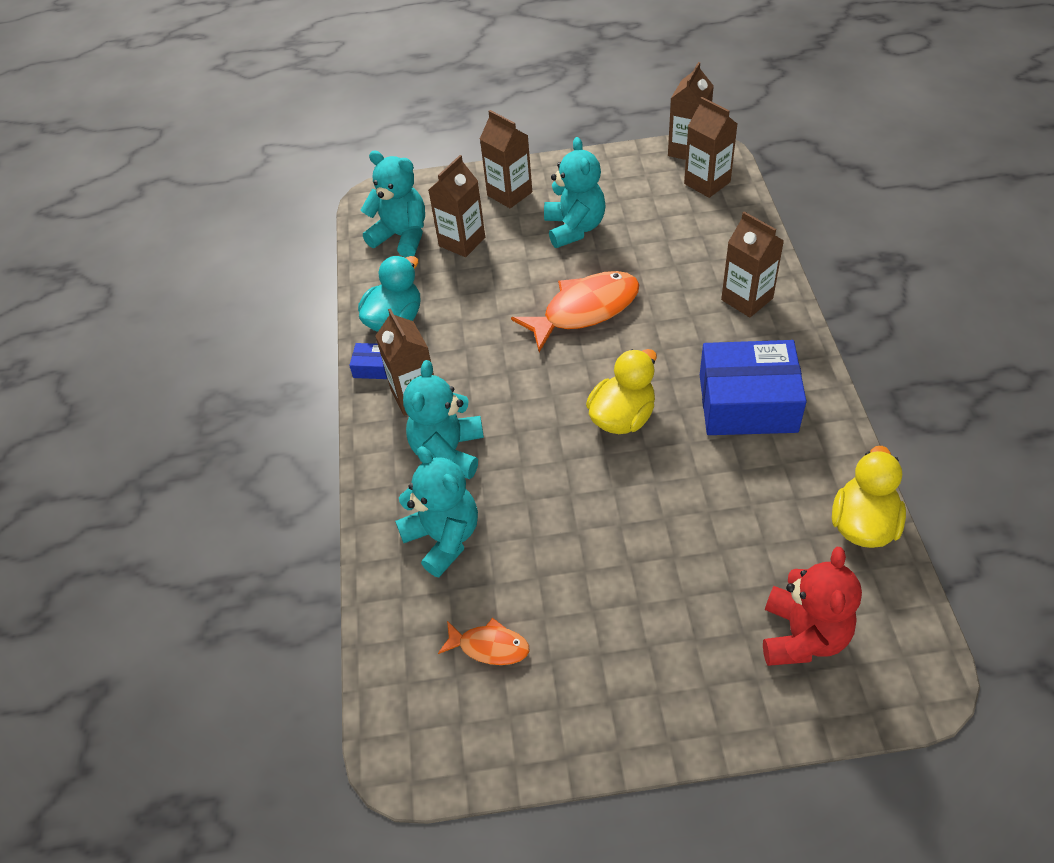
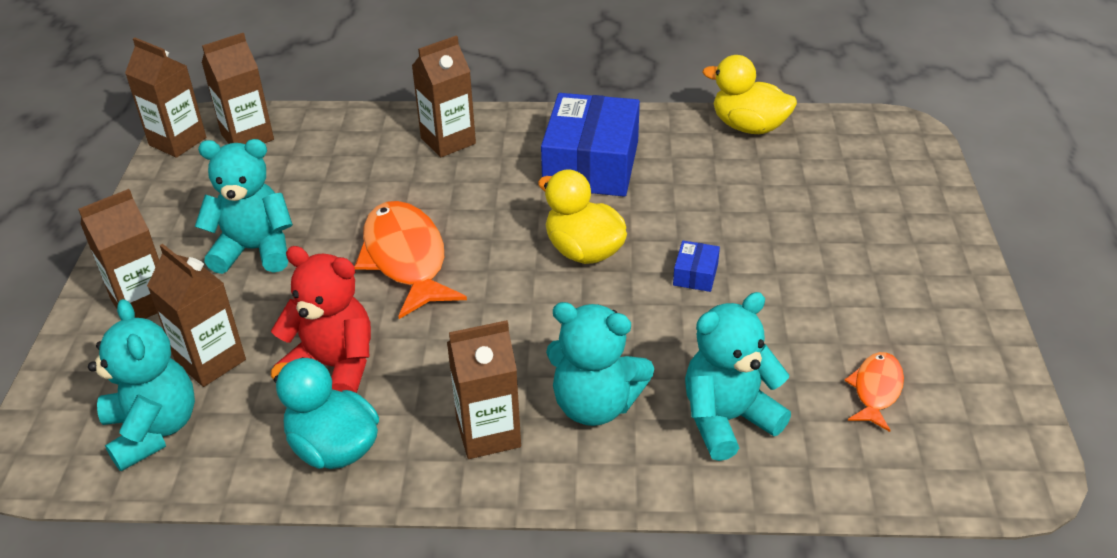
camera: 85 degrees left, 10 degrees down
(373, 367) = (416, 478): blue box -> blue box (695, 274)
(402, 236) = (153, 429): turquoise teddy bear -> turquoise teddy bear turned 120 degrees clockwise
(802, 636) = (862, 180): red teddy bear -> red teddy bear (334, 367)

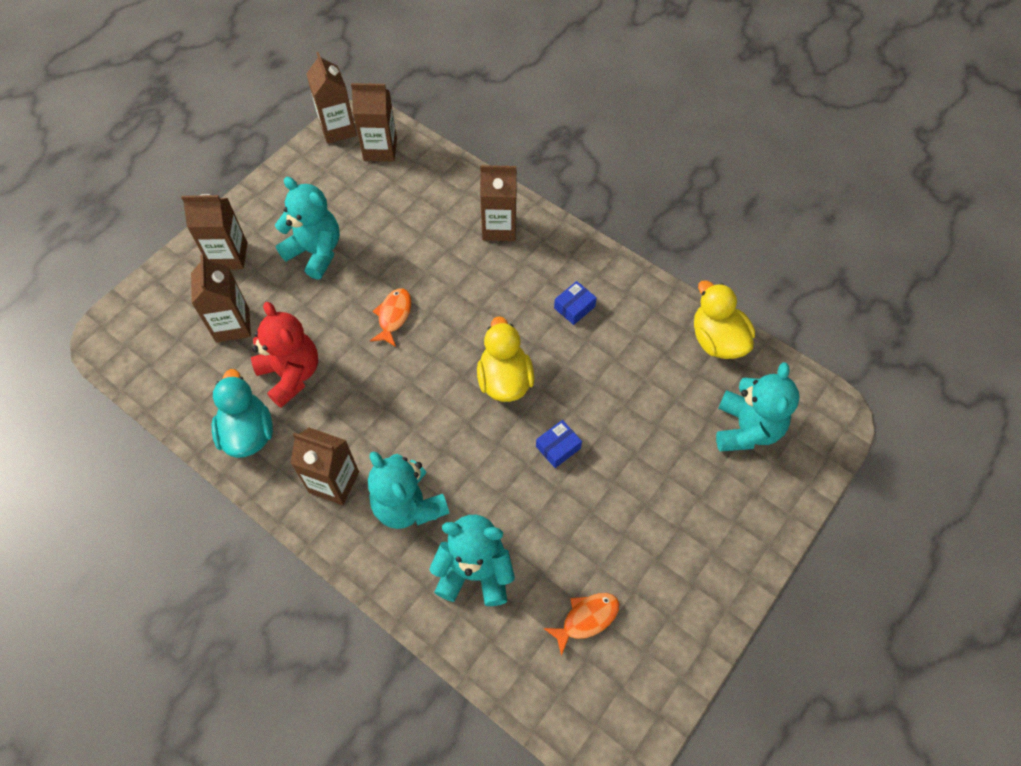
camera: 35 degrees right, 20 degrees up
(153, 429) = (172, 356): turquoise teddy bear -> turquoise teddy bear (746, 429)
(406, 259) = (393, 316): orange fish -> orange fish, size x0.53
(591, 164) = (574, 307): blue box -> blue box, size x0.41

